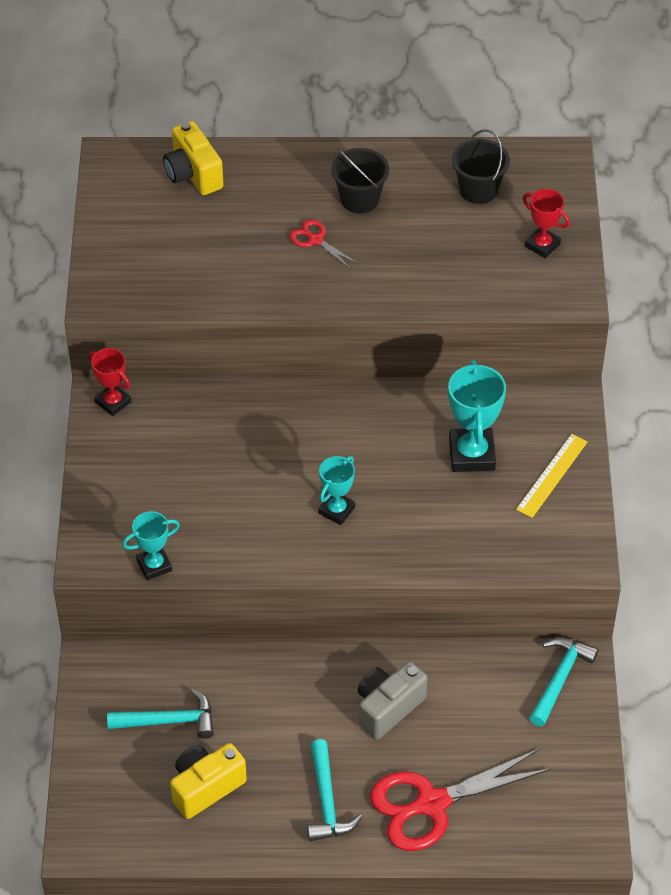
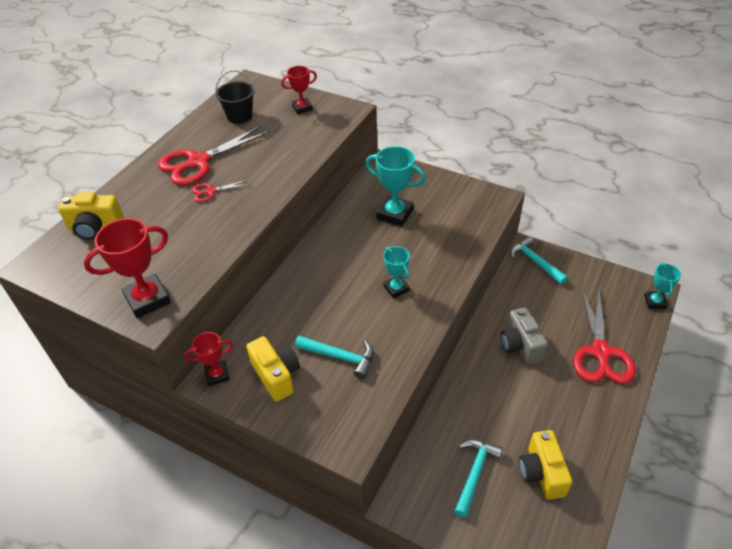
camera: 60 degrees left, 5 degrees down
(122, 279) = (148, 299): none -> red trophy
(141, 454) = (276, 376): none -> yellow camera
(154, 565) = (380, 407): turquoise trophy -> turquoise trophy (655, 302)
(327, 801) = (579, 406): turquoise hammer -> turquoise hammer (340, 357)
(359, 199) = (198, 162): black bucket -> red scissors
(552, 475) = (431, 189): yellow ruler -> none

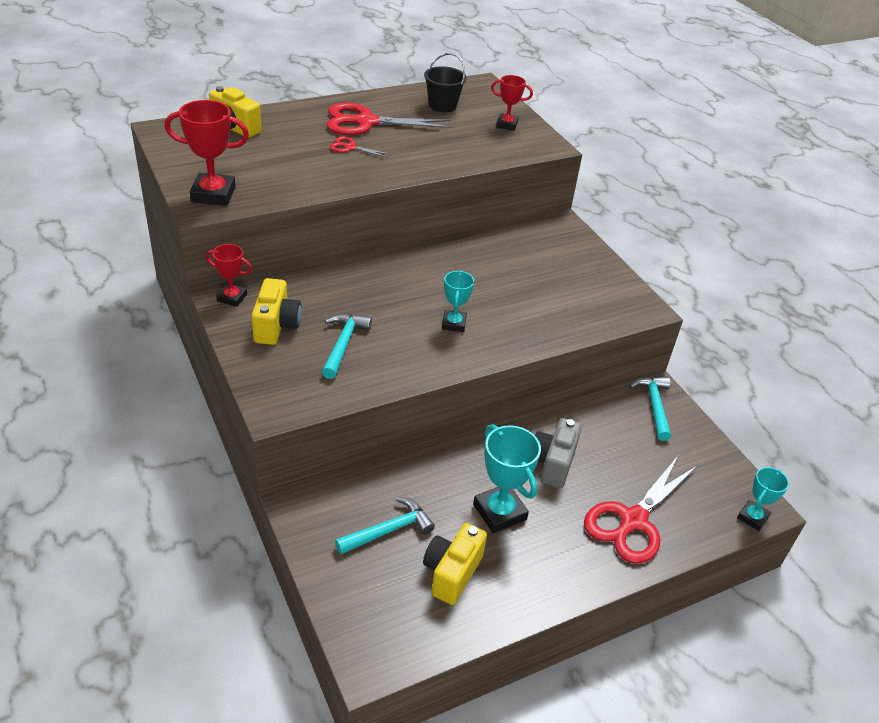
camera: 30 degrees right, 5 degrees down
(340, 357) = (343, 344): turquoise hammer -> turquoise hammer turned 135 degrees counterclockwise
(395, 214) = (523, 267): turquoise trophy -> turquoise trophy (499, 512)

